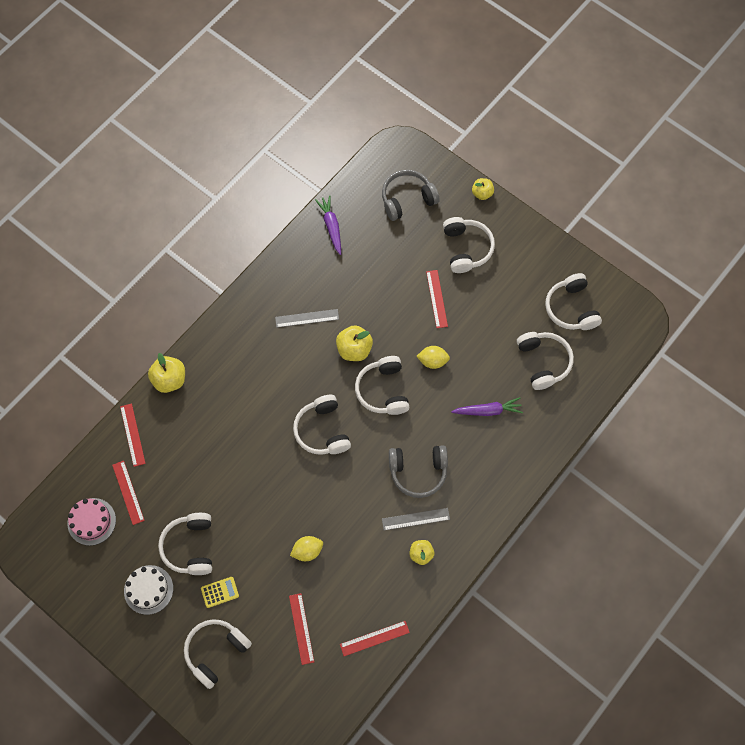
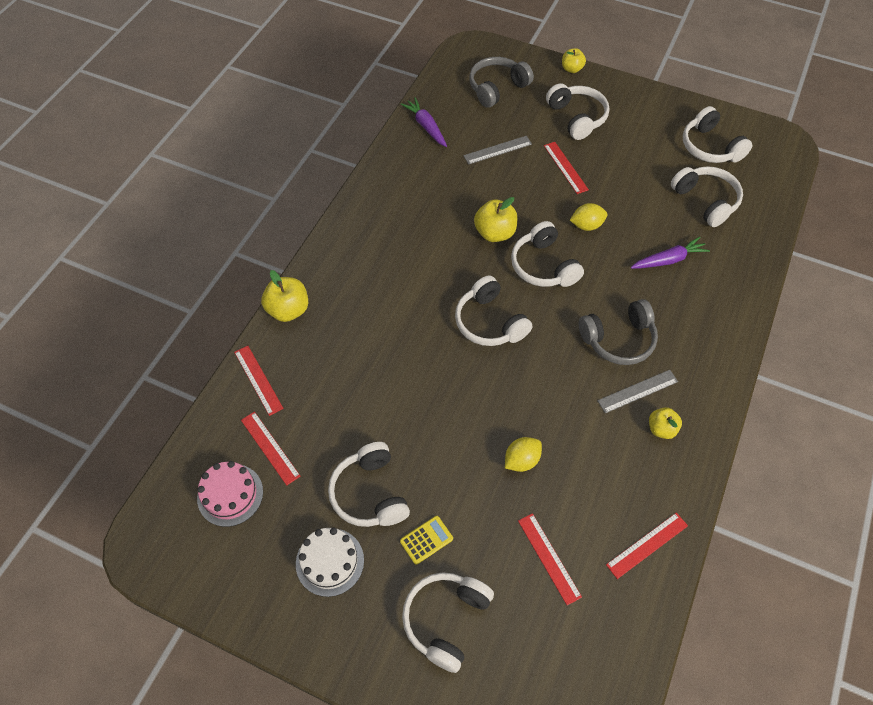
camera: 15 degrees left, 10 degrees down
(307, 318) = (430, 214): grey ruler -> grey ruler (497, 150)

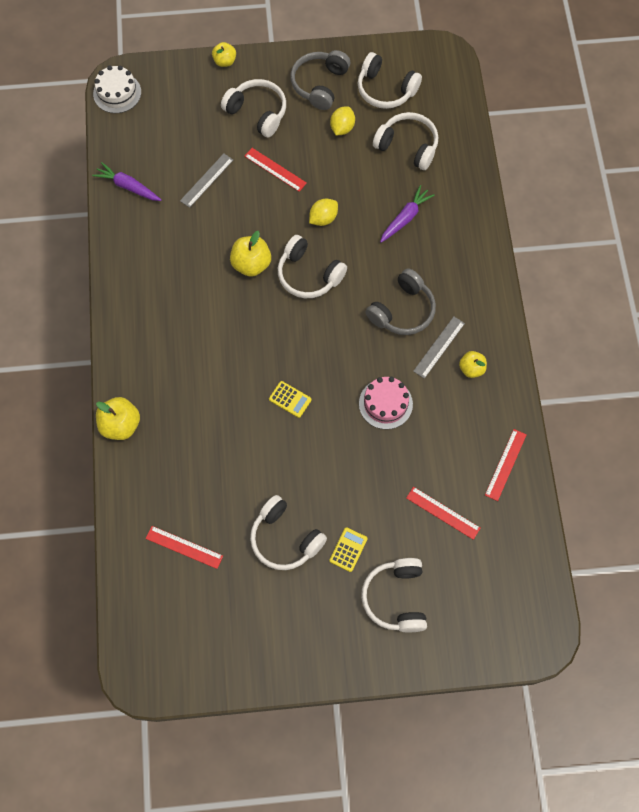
camera: 30 degrees left, 10 degrees up
(230, 495) = (178, 600): pink cake -> pink cake (385, 404)
(258, 380) = (136, 498): red ruler -> none
(330, 562) = (287, 606): white cake -> white cake (117, 93)
(457, 365) = (290, 399): none -> yellow calculator
(489, 322) = (294, 348): white headphones -> none
(497, 88) = (169, 114): grey headphones -> grey headphones (319, 84)
(521, 460) = (383, 450): yellow lemon -> yellow lemon (342, 128)

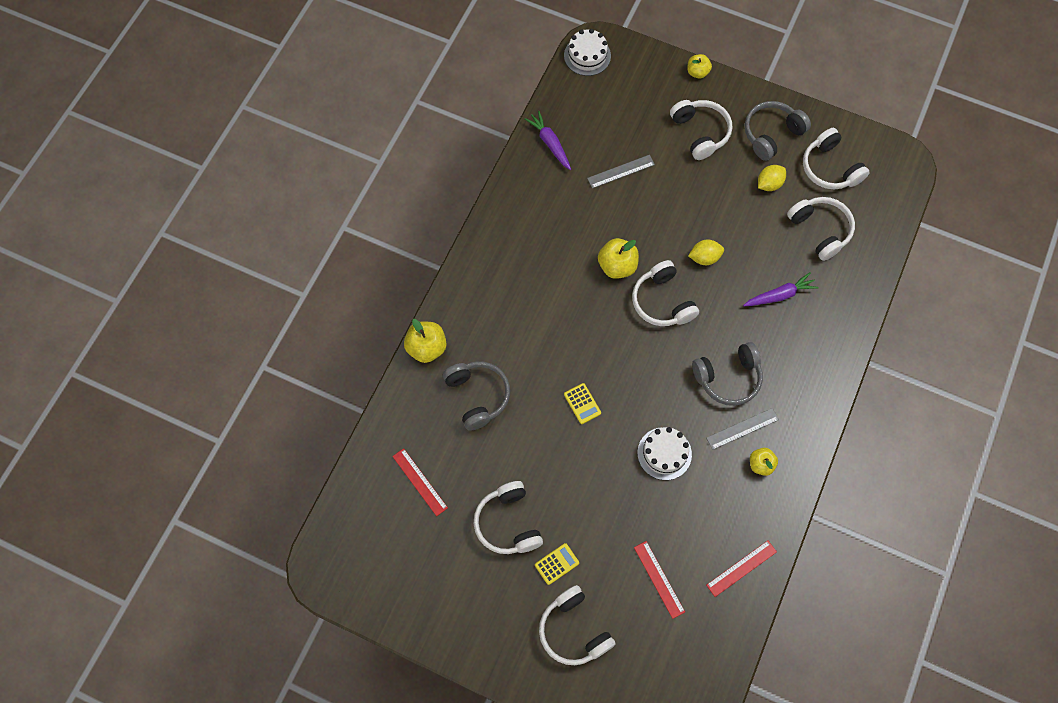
camera: 30 degrees right, 0 degrees up
(192, 443) = (477, 396): none -> grey headphones
(275, 169) = (687, 192): red ruler -> none
(385, 404) = (664, 453): pink cake -> white cake
(396, 598) = (573, 630): white headphones -> white headphones turned 60 degrees counterclockwise

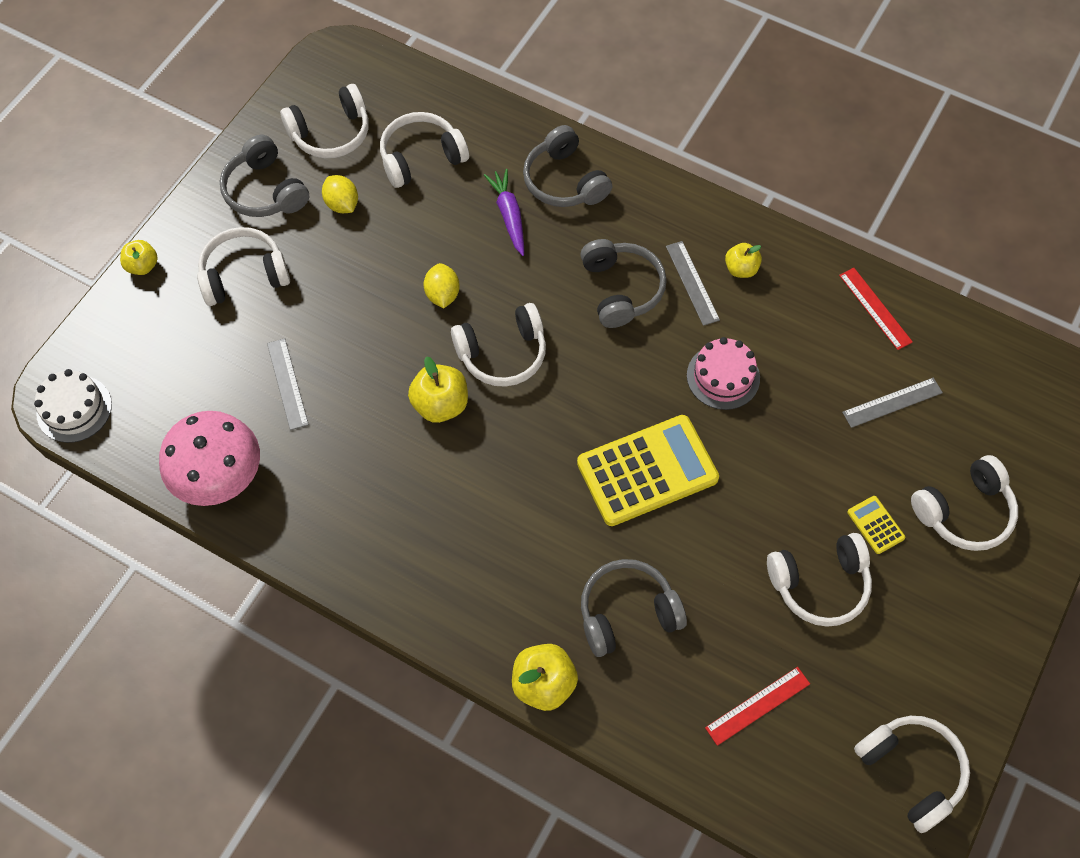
camera: 85 degrees left, 5 degrees down
(381, 583) = (911, 771): none -> white headphones
(550, 143) = (219, 476): purple carrot -> pink mushroom
(582, 404) = (647, 471): yellow calculator -> yellow calculator, size x2.36
(659, 579) = (892, 403): red ruler -> grey ruler
(664, 453) = (723, 377): white cake -> pink cake
(818, 331) = (564, 181): none -> grey headphones

